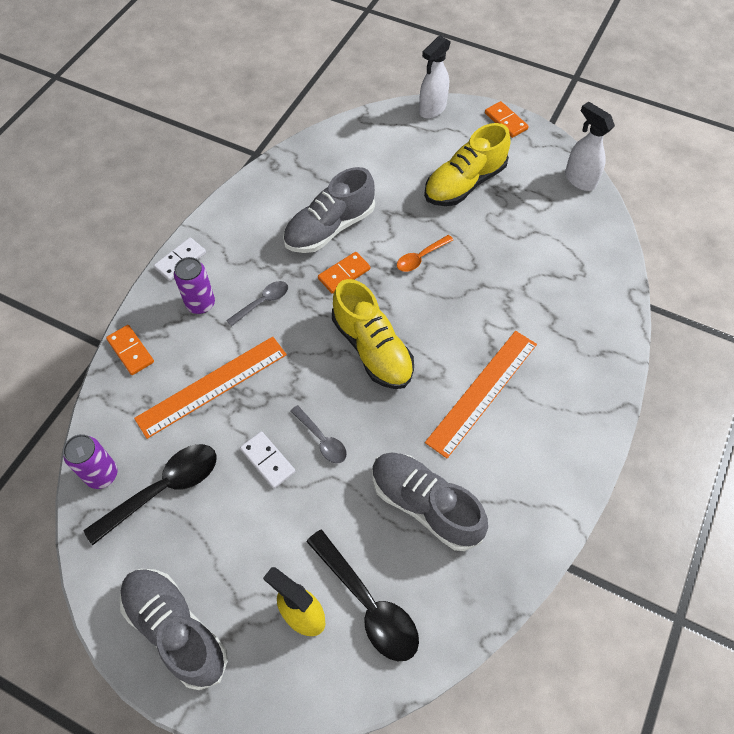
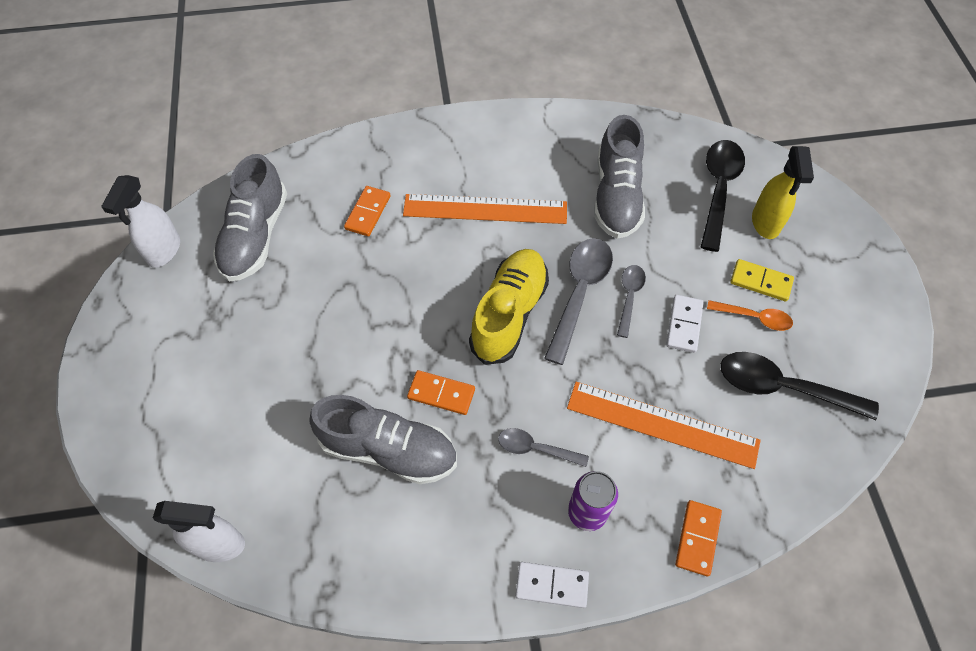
camera: 125 degrees left, 0 degrees up
(102, 474) = (823, 451): purple can -> none
(176, 629) = (858, 295): grey shoe -> grey shoe (255, 236)
(254, 555) = (761, 282): none -> yellow domino
(353, 407) = (579, 293): none -> grey spoon
(420, 258) = (369, 336): orange spoon -> orange spoon (754, 318)
(432, 109) = (115, 457): white spray bottle -> white spray bottle (219, 544)
(464, 183) = (232, 352): yellow shoe -> none
(506, 121) = (98, 363): orange domino -> orange domino (368, 212)

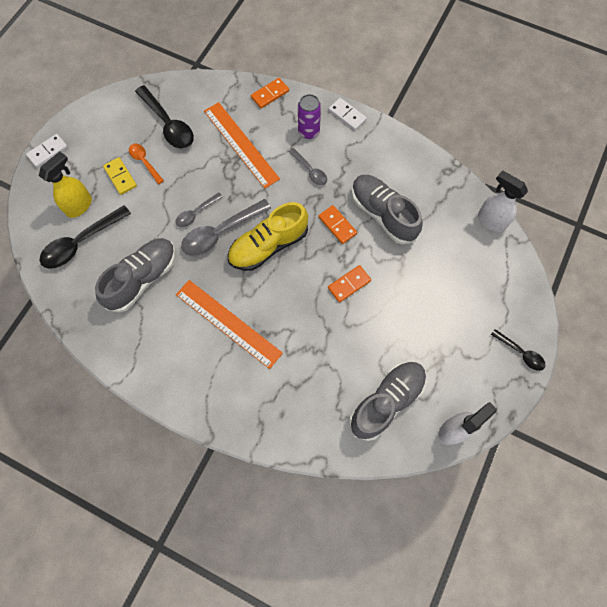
camera: 145 degrees left, 10 degrees up
(107, 377) = (520, 353): none -> black spoon
(368, 212) = (303, 371): orange domino -> orange domino (349, 284)
(684, 325) = (183, 181): white domino -> white domino (48, 151)

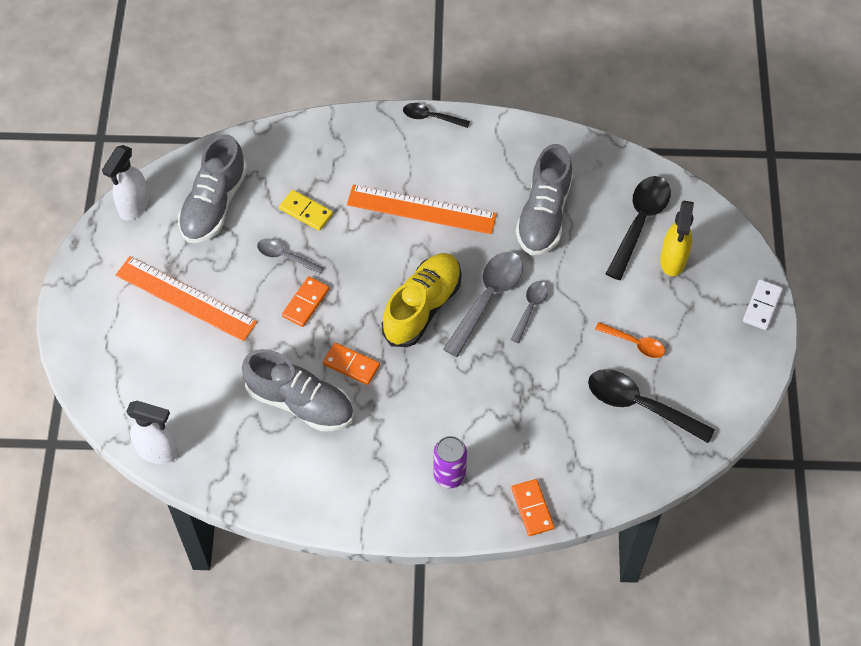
camera: 155 degrees right, 10 degrees down
(120, 177) = (651, 313): yellow domino -> yellow domino (306, 211)
(241, 144) = (529, 418): orange ruler -> orange ruler (186, 298)
(270, 94) = (532, 508): orange domino -> orange domino turned 45 degrees counterclockwise
(310, 171) = (419, 420): grey spoon -> grey spoon (285, 256)
(347, 115) = (409, 522): white domino -> none
(520, 353) = (80, 308): black spoon -> black spoon (431, 117)

